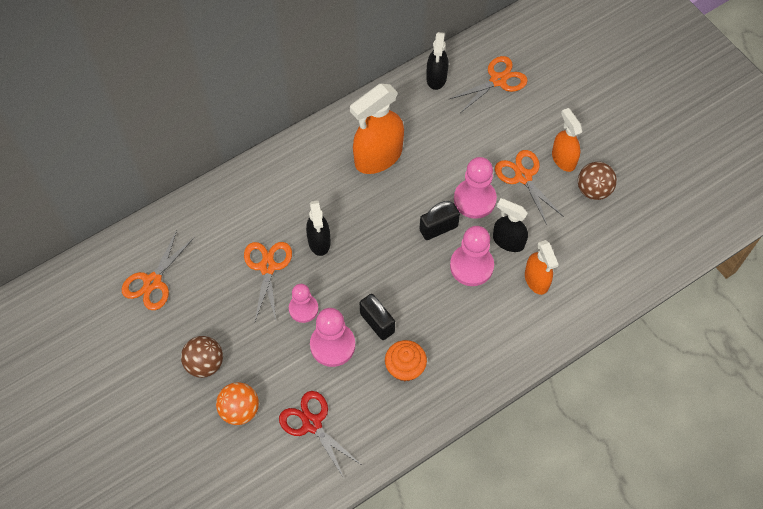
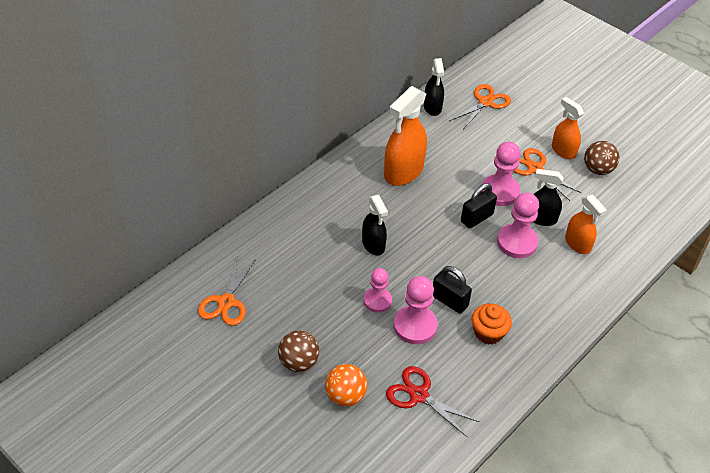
camera: 15 degrees left, 15 degrees down
(267, 267) = (332, 272): orange scissors -> none

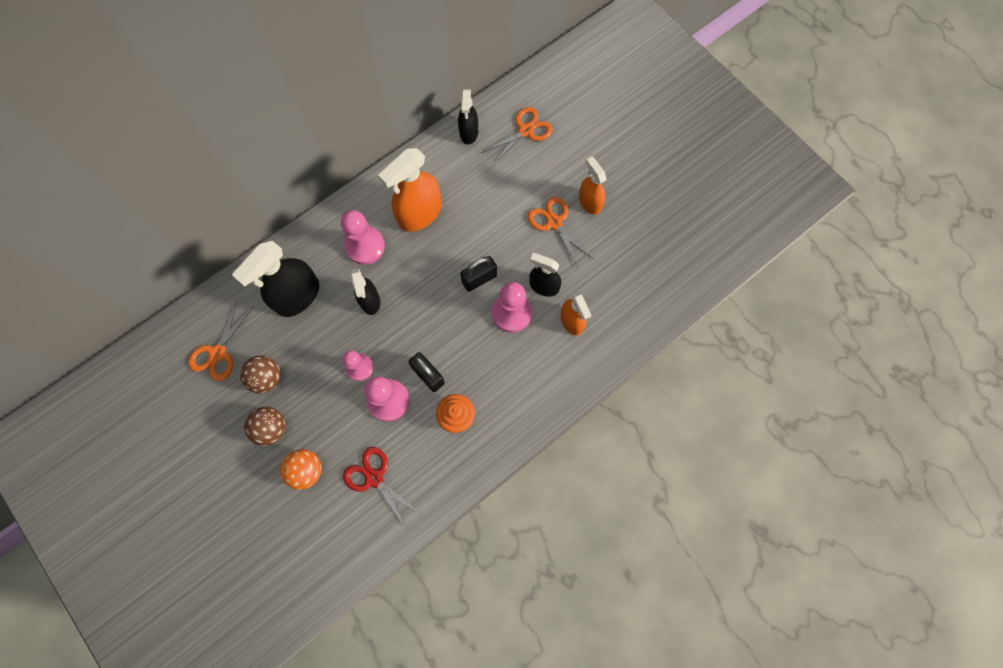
camera: 10 degrees right, 25 degrees up
(299, 247) = (298, 296): none -> black spray bottle
(500, 191) = (511, 248): pink pawn -> pink pawn (365, 246)
(597, 169) = (618, 230): brown ball -> brown ball (267, 378)

